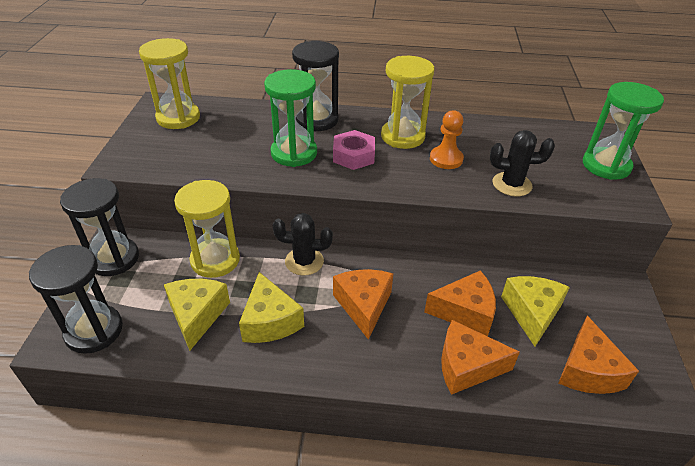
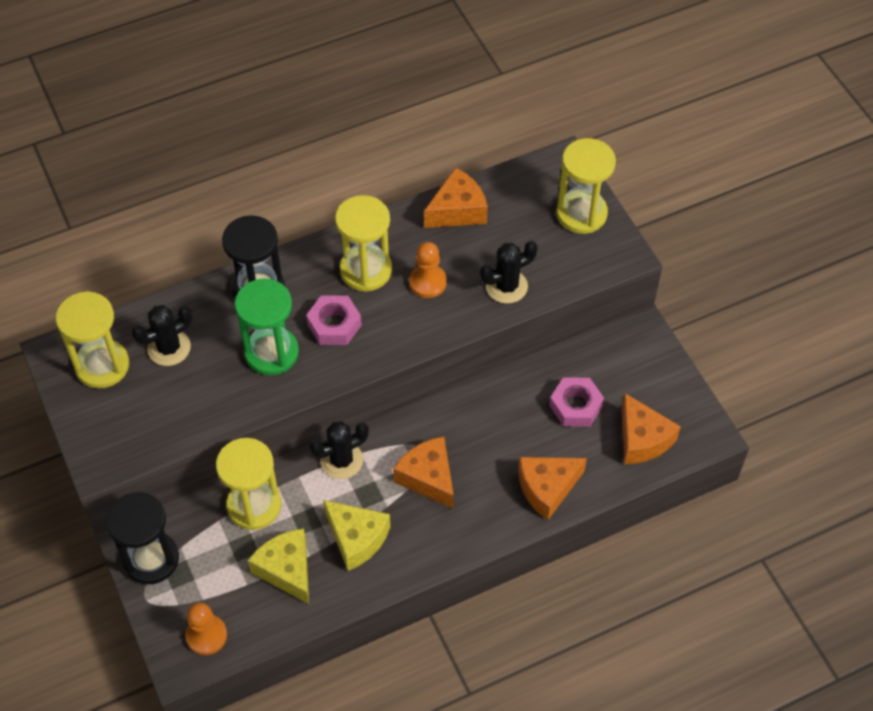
camera: 30 degrees left, 15 degrees up
(94, 331) = (206, 635): black hourglass -> orange pawn
(228, 125) = (169, 348): none -> black cactus
(465, 312) = (519, 435): orange cheese -> orange cheese (457, 210)
(532, 313) = (576, 406): yellow cheese -> pink nut
(606, 165) = (581, 214): green hourglass -> yellow hourglass

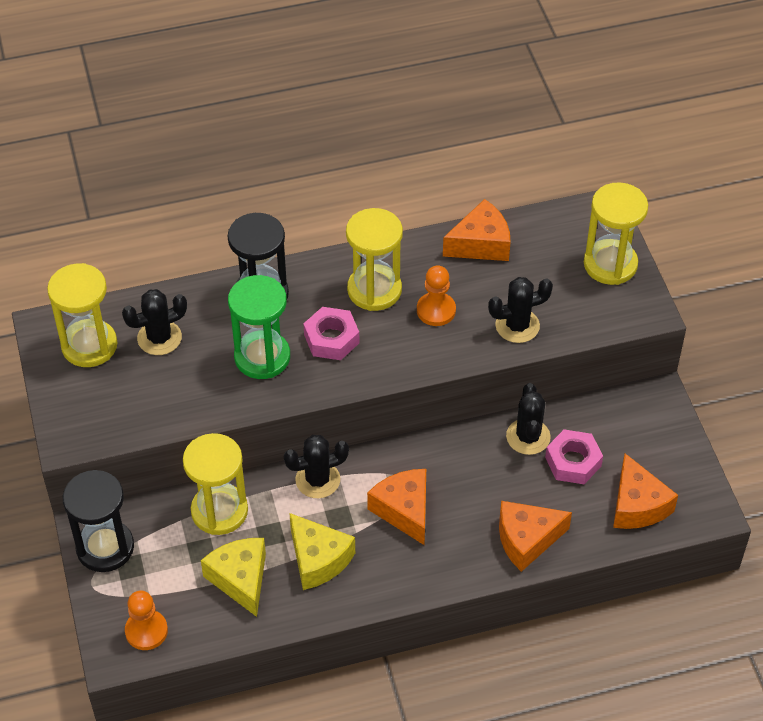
camera: 10 degrees right, 5 degrees down
(530, 388) = (528, 437): none -> black cactus

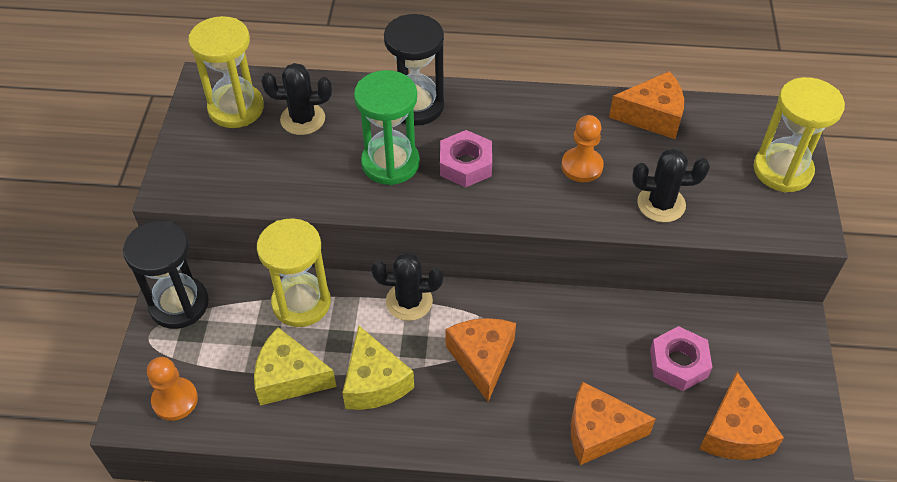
camera: 20 degrees right, 0 degrees up
(240, 579) = (289, 377): yellow cheese -> yellow cheese turned 75 degrees counterclockwise
(374, 290) = (527, 130): yellow hourglass -> none
(528, 437) = (639, 323): black cactus -> none

